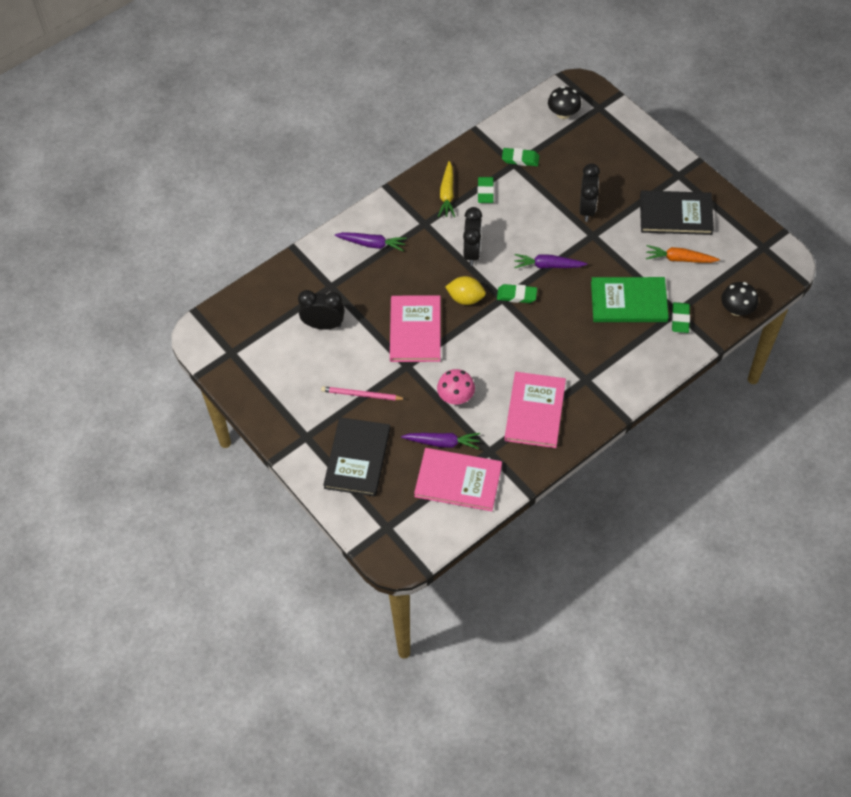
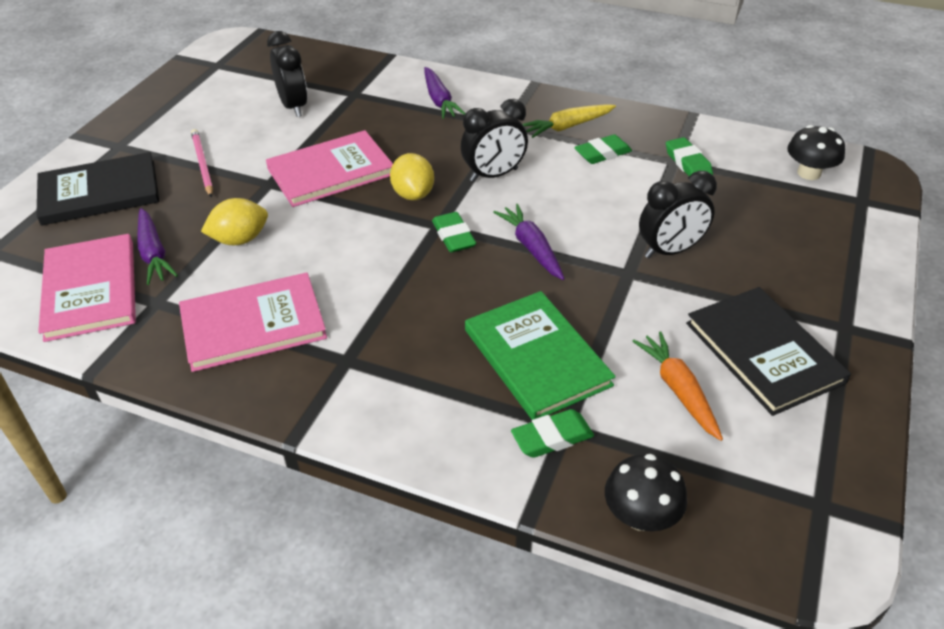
camera: 60 degrees right, 15 degrees down
(455, 397) = (240, 239): pink mushroom -> yellow lemon

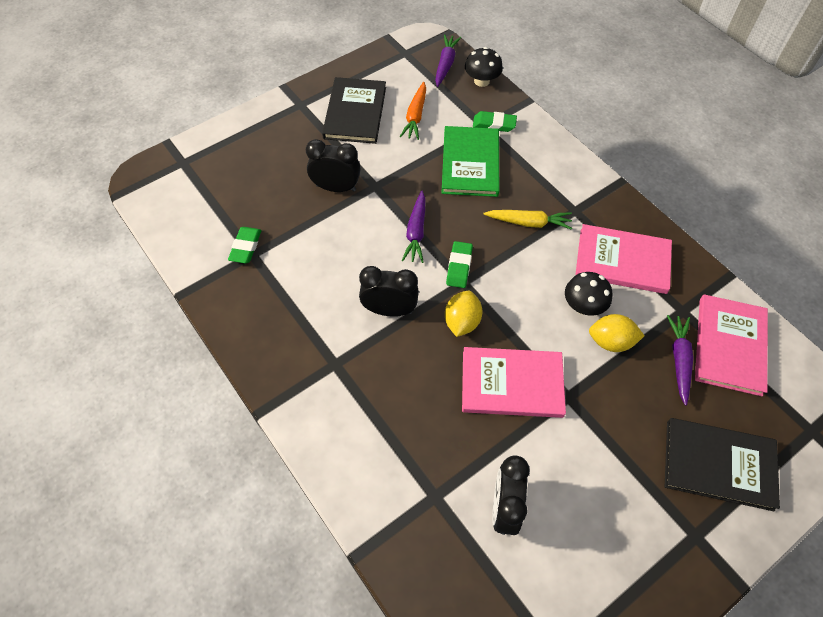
camera: 150 degrees left, 15 degrees up
(202, 164) = (619, 457): pink pencil -> none
(439, 100) = (363, 435): purple carrot -> purple carrot (445, 64)
(568, 126) = (288, 333): yellow carrot -> yellow carrot (528, 222)
(602, 153) = (292, 289): green eraser -> none
(809, 173) = (182, 197): black mushroom -> black mushroom (583, 306)

